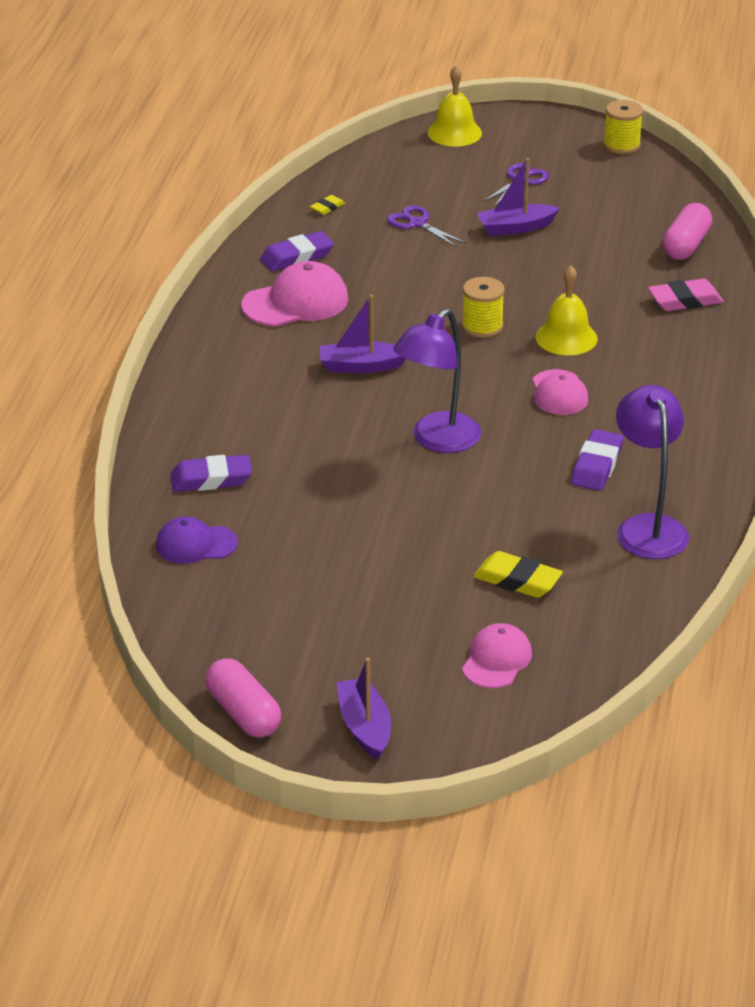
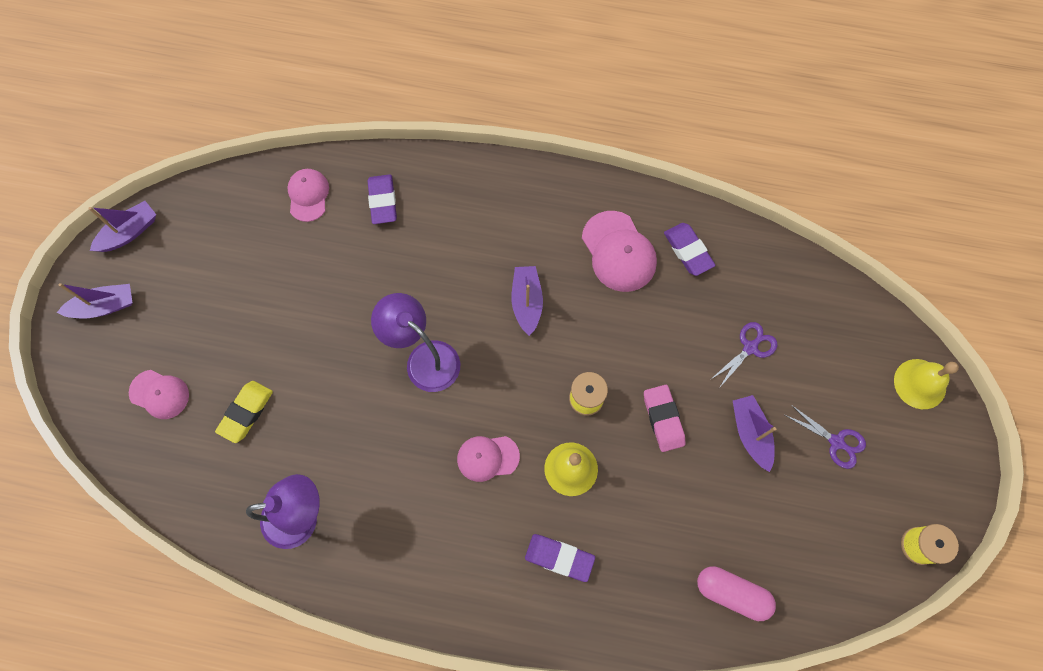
camera: 90 degrees right, 35 degrees up
(196, 544) = (308, 195): purple cap -> pink cap
(243, 713) = (129, 232): pink capsule -> purple boat
(327, 208) = (770, 273): yellow eraser -> none
(597, 466) = (385, 482): purple eraser -> purple eraser (559, 558)
(685, 300) = (634, 582): pink eraser -> pink eraser (663, 419)

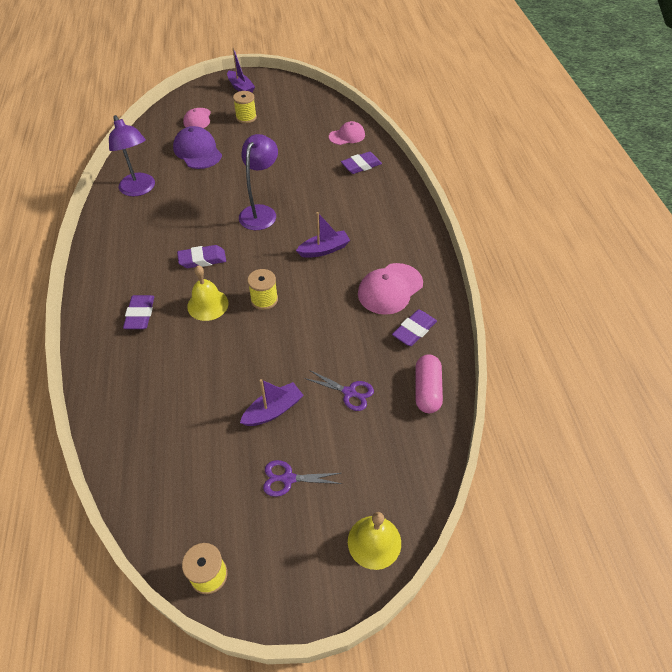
camera: 70 degrees right, 20 degrees down
(129, 232) = (287, 83): purple boat -> none
(193, 320) = (246, 117): none -> yellow spool
(246, 412) = (197, 151): yellow eraser -> purple cap
(487, 457) = (202, 259): pink cap -> purple eraser
(663, 419) = (265, 349): pink eraser -> none
(732, 593) = (134, 429): pink capsule -> pink capsule (427, 390)
(836, 442) = (288, 479): purple scissors -> purple scissors turned 75 degrees clockwise

